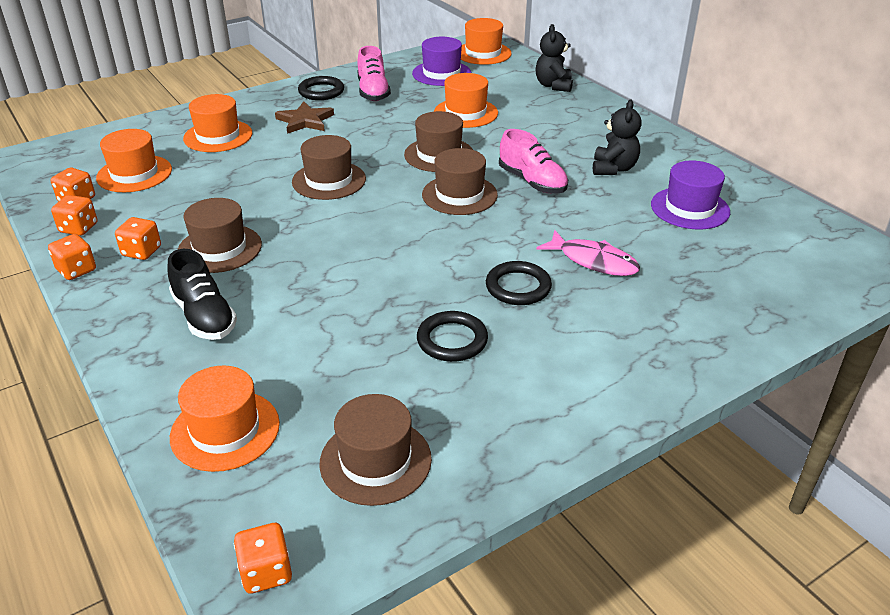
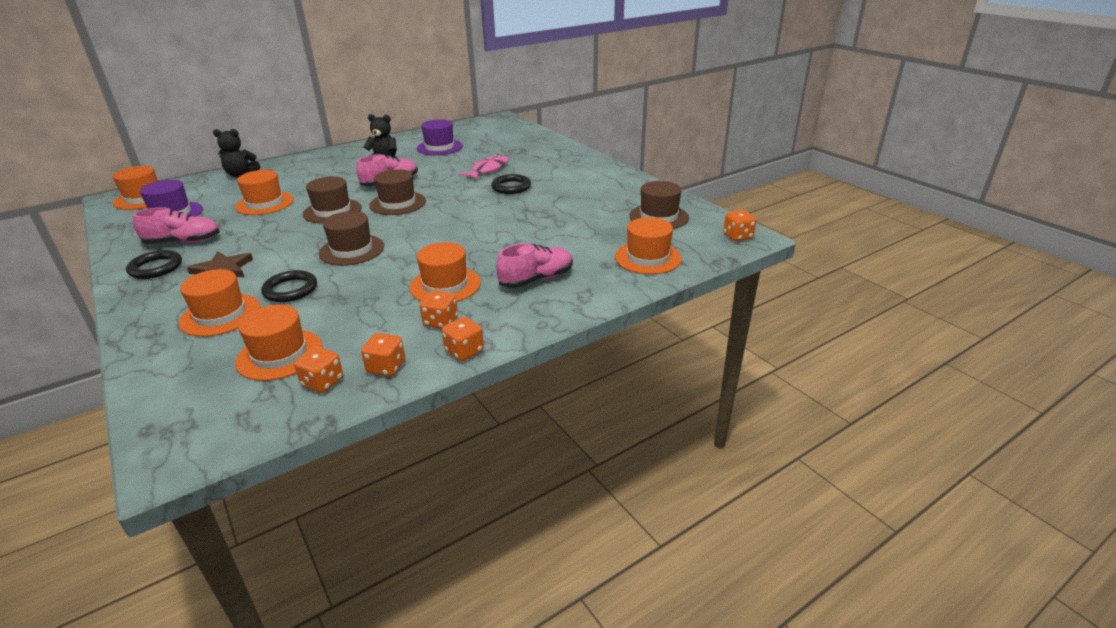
camera: 90 degrees left, 5 degrees down
(204, 316) = (536, 279): black shoe -> pink shoe
(220, 248) = (445, 285): brown hat -> orange hat
(452, 340) = (560, 202): black ring -> black ring (290, 289)

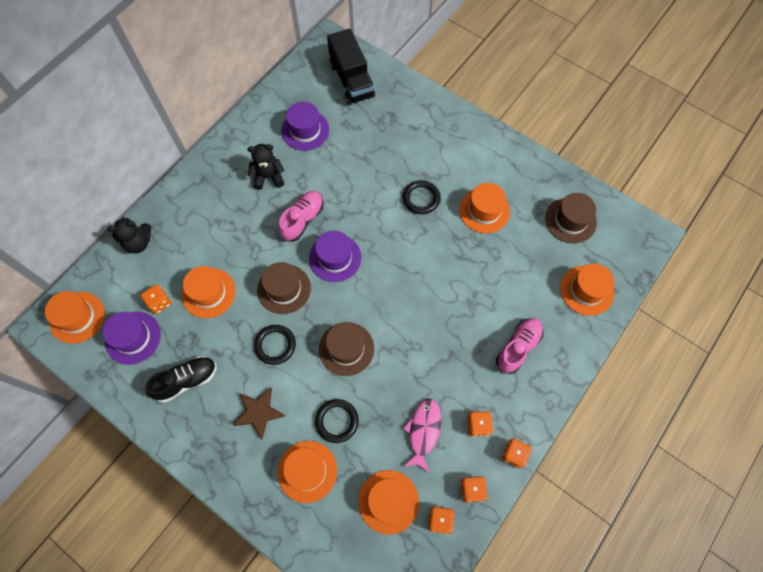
camera: 20 degrees left, 35 degrees up
(156, 268) = (197, 426): black ring -> black ring (275, 345)
(183, 242) = (186, 381): pink shoe -> black shoe
(397, 203) = (335, 258): brown hat -> purple hat
(445, 285) = (454, 377): orange hat -> orange hat (484, 210)
(488, 169) = (381, 168): pink fish -> pink fish (423, 431)
(503, 133) = (351, 80): none -> black truck
(737, 236) = (642, 236): orange dice -> orange dice (159, 302)

